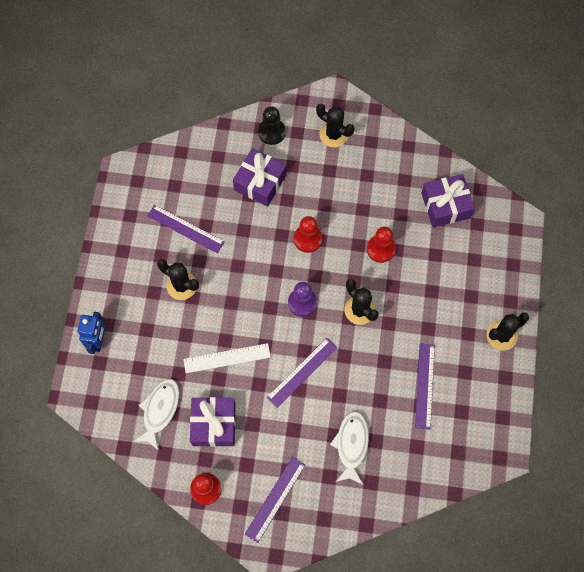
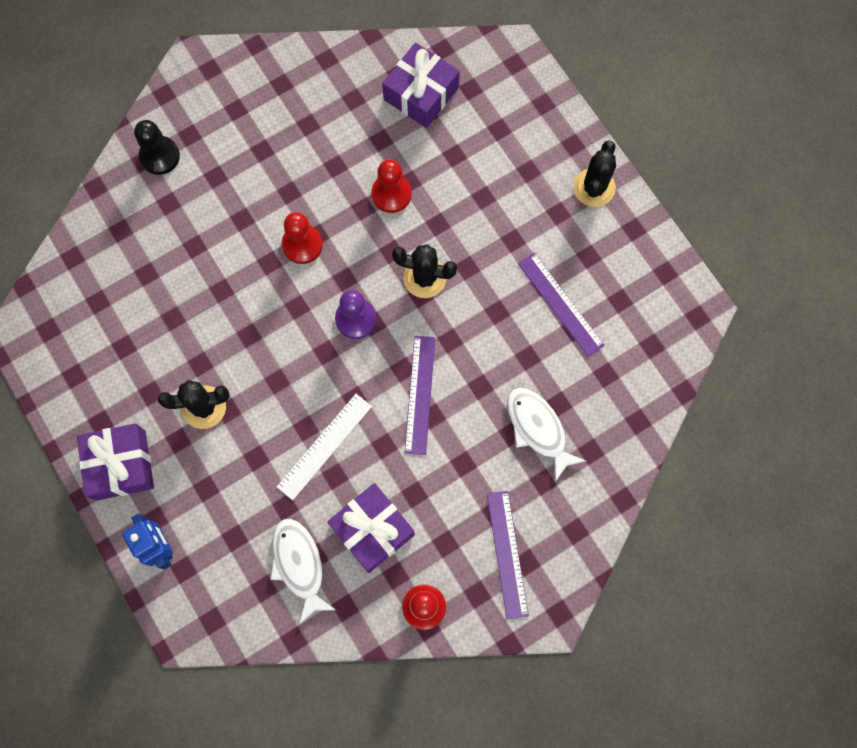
camera: 40 degrees left, 5 degrees up
(185, 228) = (153, 340): purple ruler -> none
(260, 182) = (194, 222): purple gift -> purple gift (120, 465)
(333, 134) = (233, 107): black cactus -> none

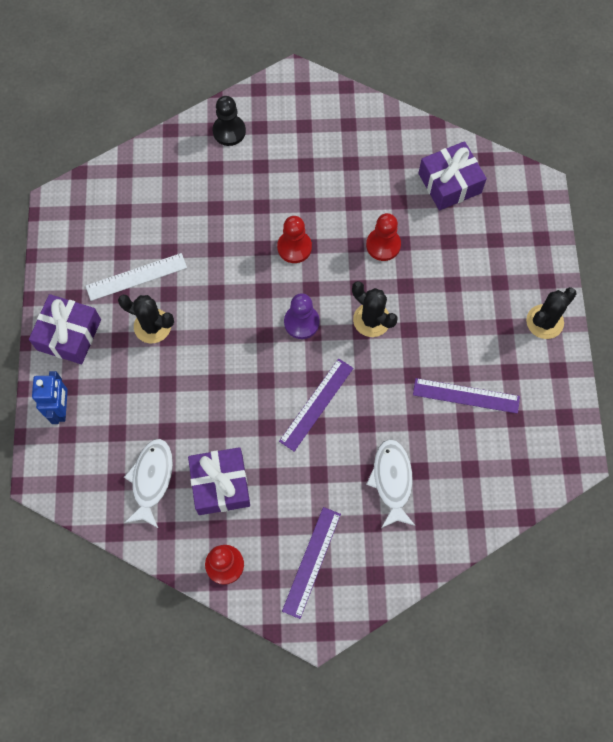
camera: 30 degrees right, 5 degrees down
(324, 446) = (222, 403): white ruler -> white ruler (136, 276)
(560, 304) = (466, 395): purple ruler -> purple ruler turned 75 degrees counterclockwise

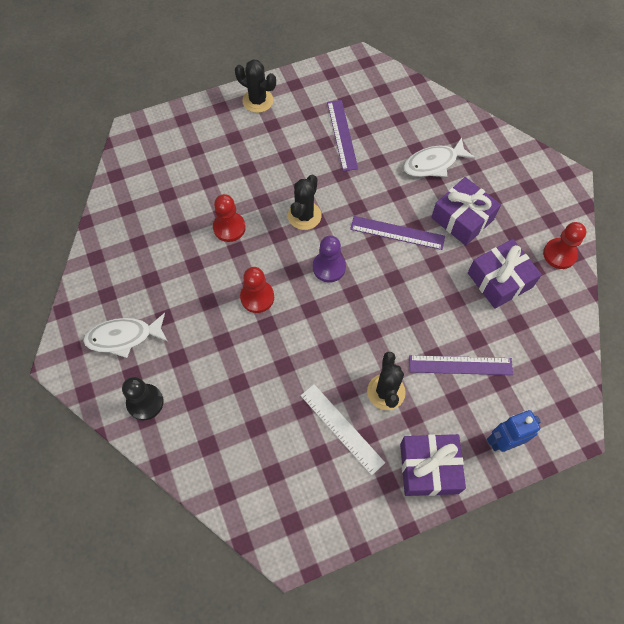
camera: 110 degrees left, 5 degrees down
(151, 479) = (524, 335): white fish -> white fish (123, 337)
(312, 562) = (523, 196): purple ruler -> purple ruler (460, 365)
(449, 183) = (149, 195): purple gift -> purple gift (462, 218)

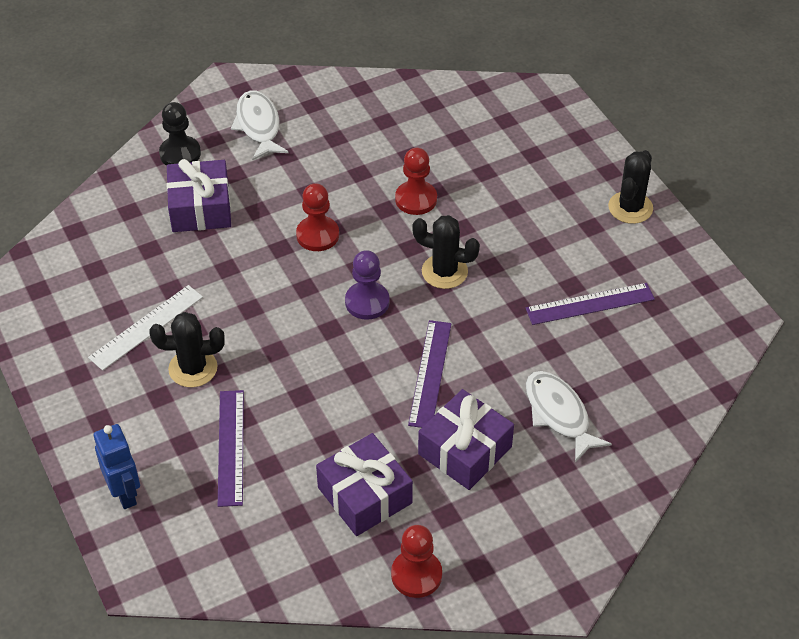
camera: 85 degrees right, 15 degrees down
(429, 468) = (93, 414): purple gift -> purple gift (200, 208)

